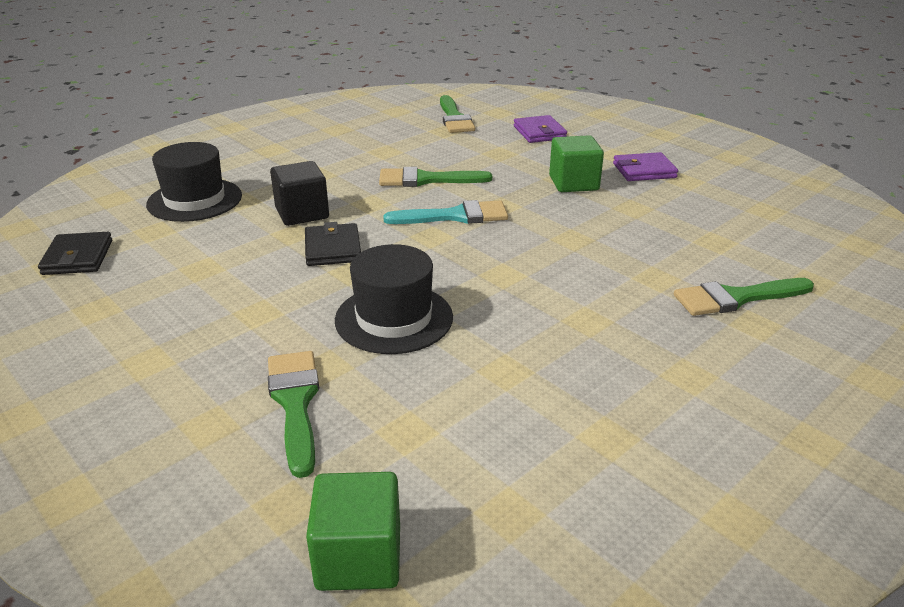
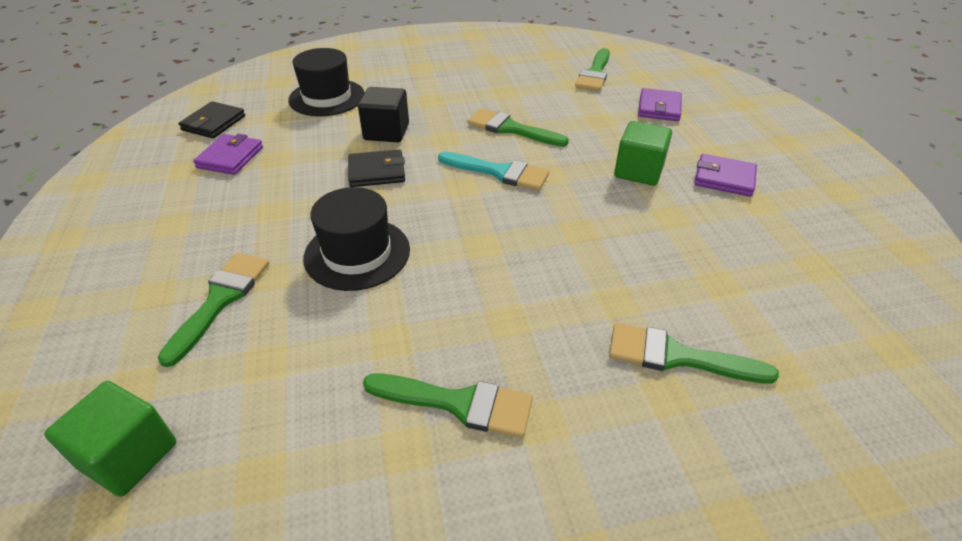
camera: 30 degrees right, 10 degrees up
(143, 282) = (230, 157): none -> purple wallet
(333, 248) = (377, 172): black wallet -> black wallet turned 60 degrees clockwise
(614, 390) = (458, 403): none -> green brush

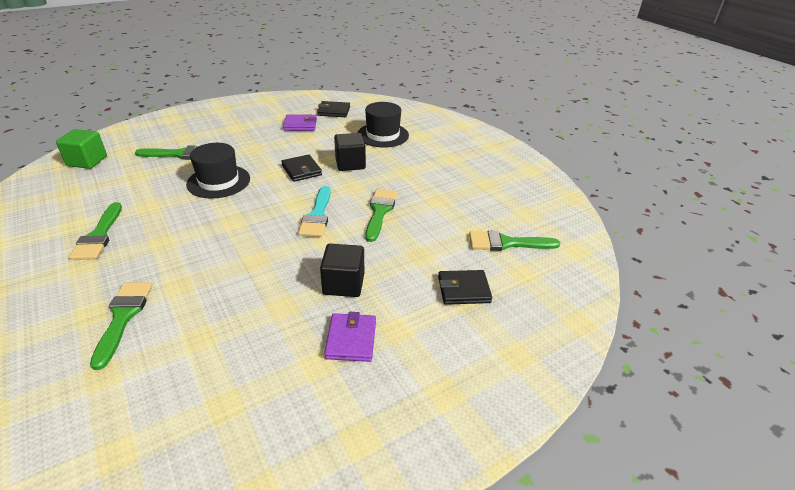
camera: 70 degrees right, 5 degrees down
(638, 171) = (343, 284): green cube -> black cube
(659, 108) = (463, 289): purple wallet -> black wallet

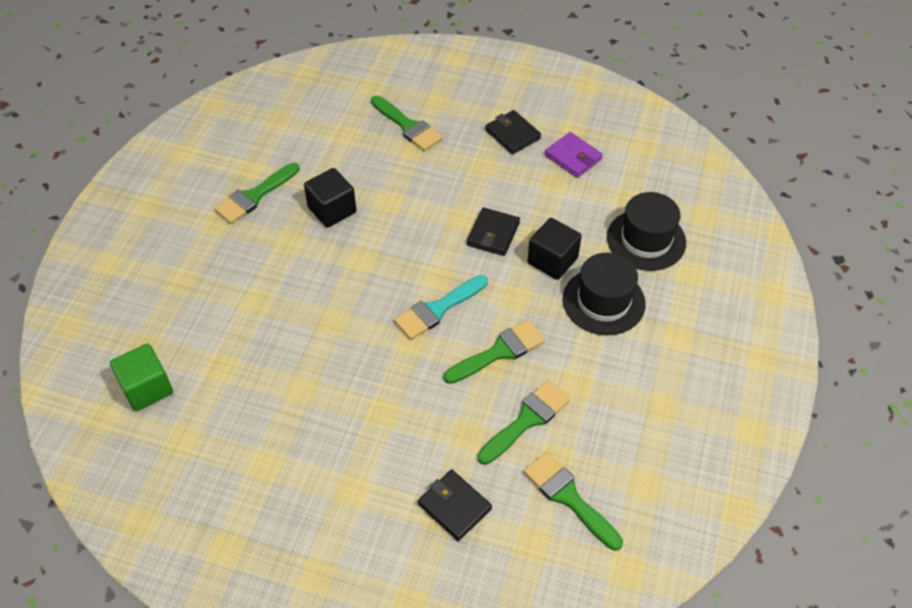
camera: 50 degrees right, 15 degrees up
(87, 161) = (326, 83): green cube -> green cube (147, 388)
(123, 317) = (197, 302): green brush -> green brush (527, 420)
(218, 181) = (403, 194): black hat -> black hat (603, 301)
(334, 111) = (639, 157): black wallet -> black wallet (512, 134)
(343, 284) = (368, 408): black cube -> black cube (332, 210)
(351, 339) = (311, 466): purple wallet -> none

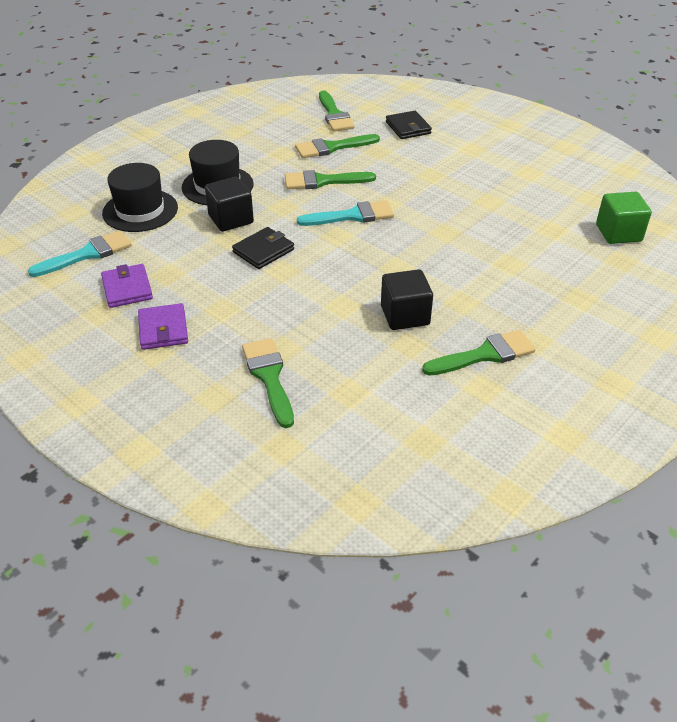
camera: 155 degrees left, 10 degrees down
(512, 134) = (163, 329): black wallet -> purple wallet
(639, 176) = (87, 254): none -> turquoise brush

